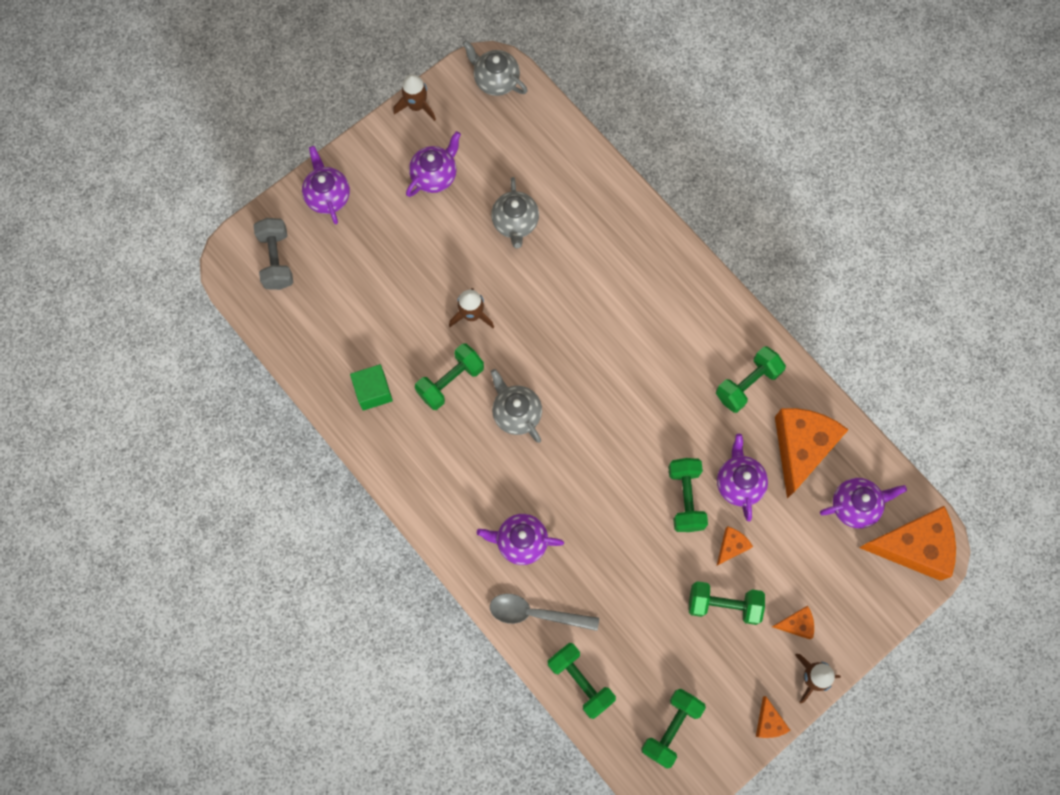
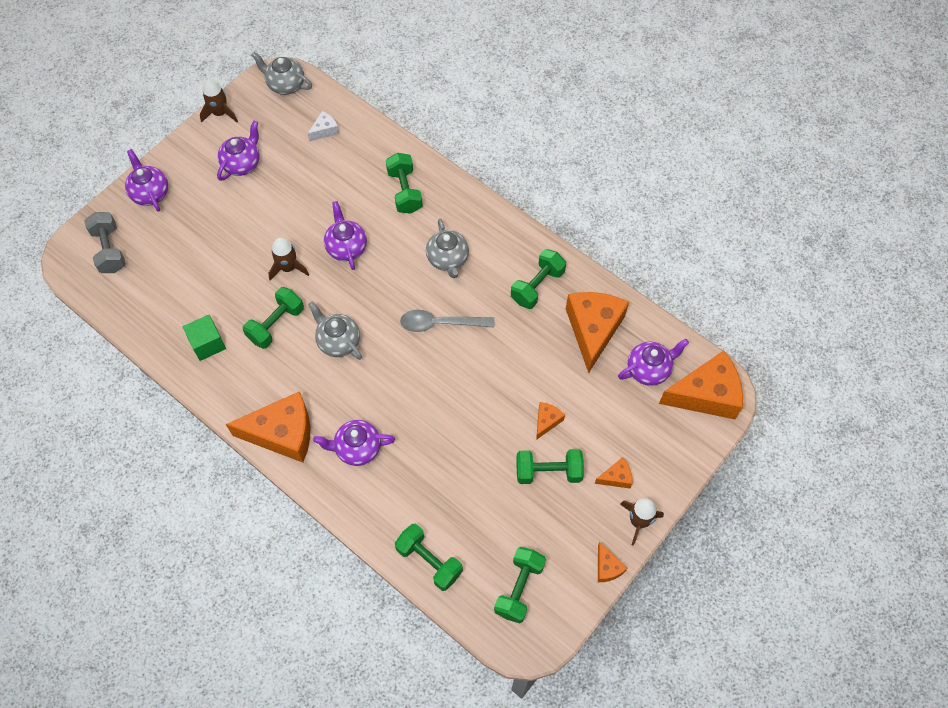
camera: 10 degrees left, 10 degrees down
(443, 510) = (282, 433): none -> orange cheese
(515, 223) = (317, 190): grey teapot -> grey teapot (448, 259)
(533, 148) = (324, 130): none -> white cheese
(535, 613) = (379, 508): grey spoon -> grey spoon (440, 323)
(685, 498) = (499, 387): green dumbbell -> green dumbbell (404, 191)
(739, 483) = (544, 367): purple teapot -> purple teapot (346, 247)

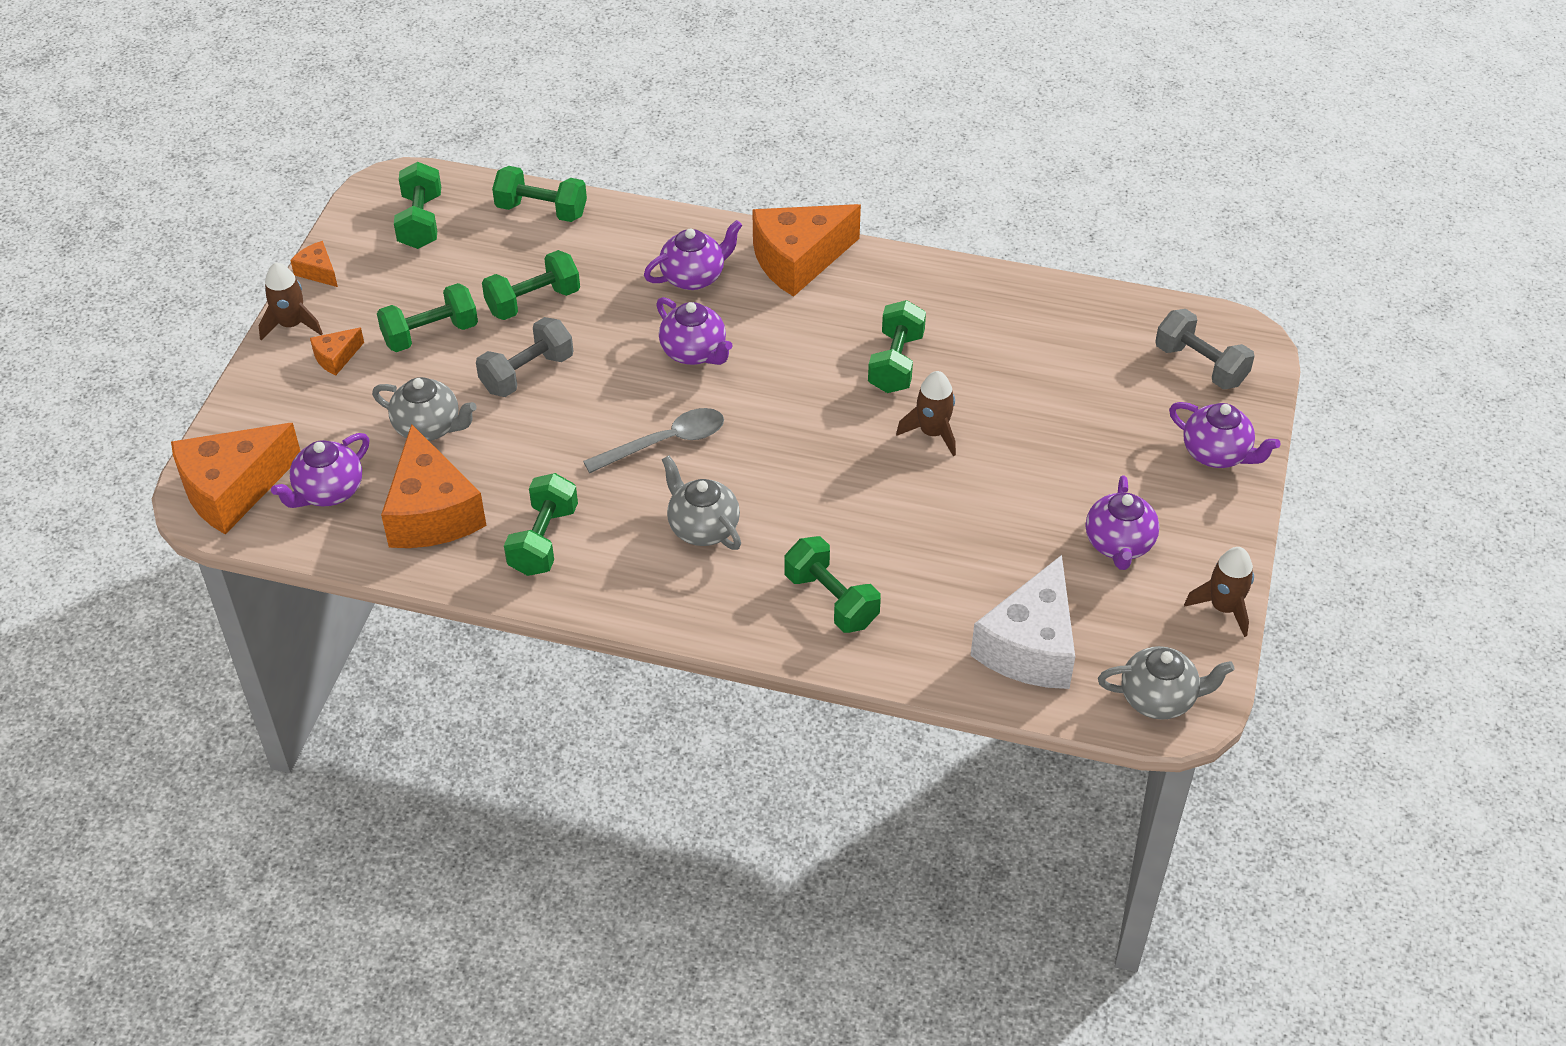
camera: 155 degrees right, 15 degrees down
(207, 343) = (969, 312): green cube -> none
(324, 130) = (1030, 646): white cheese -> white cheese, size x2.21
(338, 341) = (796, 374): grey teapot -> grey teapot (428, 427)
(346, 247) = (867, 488): purple teapot -> purple teapot (694, 352)
(471, 472) = (533, 301): none -> green dumbbell
(499, 411) = (527, 373): none -> grey dumbbell
(546, 421) = (456, 384): orange cheese -> none

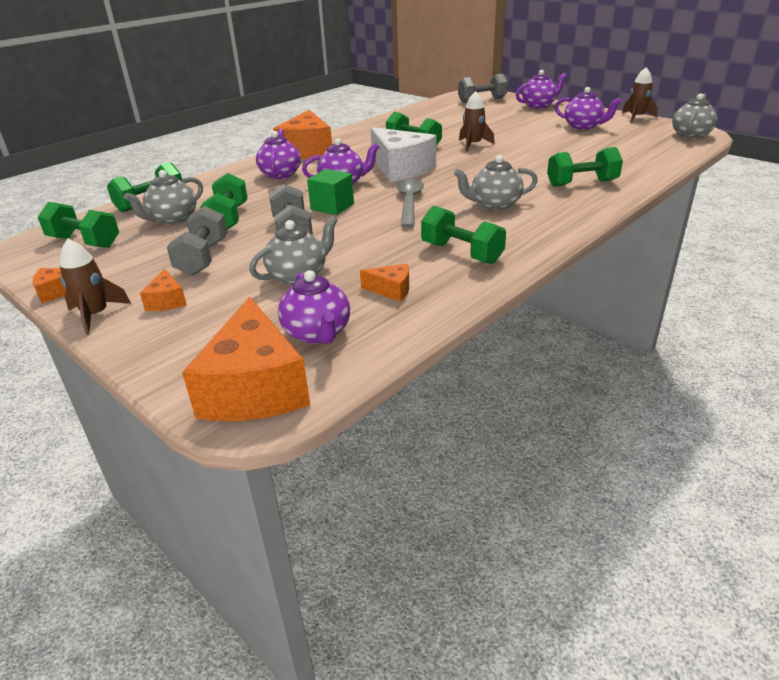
camera: 60 degrees left, 15 degrees down
(430, 334) = (203, 258): green dumbbell -> grey dumbbell
(432, 512) = (391, 290): orange cheese -> orange cheese, size x0.45
(509, 255) = (172, 219): none -> grey teapot
(614, 375) = (332, 206): none -> green cube
(1030, 646) = (643, 150): white cheese -> white cheese (400, 168)

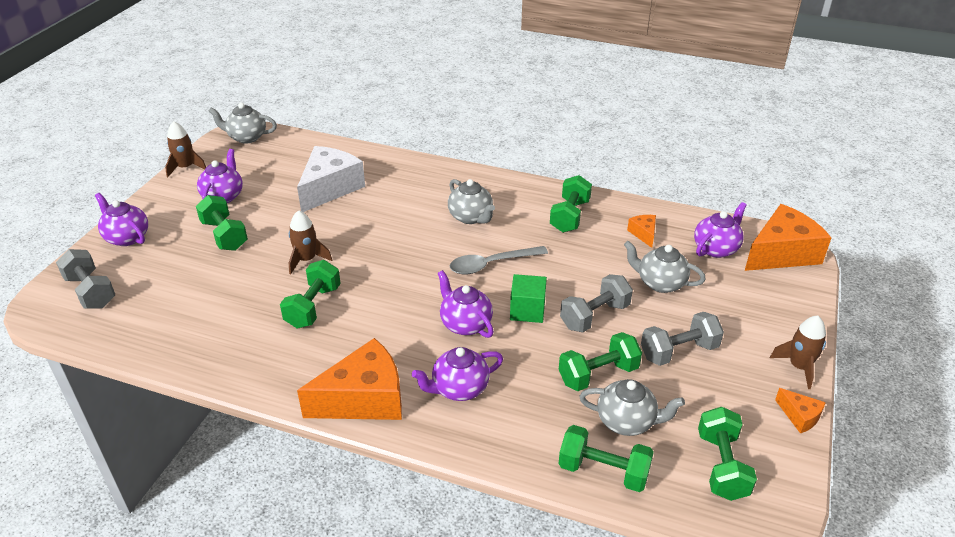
camera: 115 degrees left, 5 degrees up
(167, 301) = (749, 337): orange cheese -> none
(400, 168) = (403, 294): white cheese -> white cheese (330, 188)
(581, 183) = (401, 181): green dumbbell -> green dumbbell (224, 235)

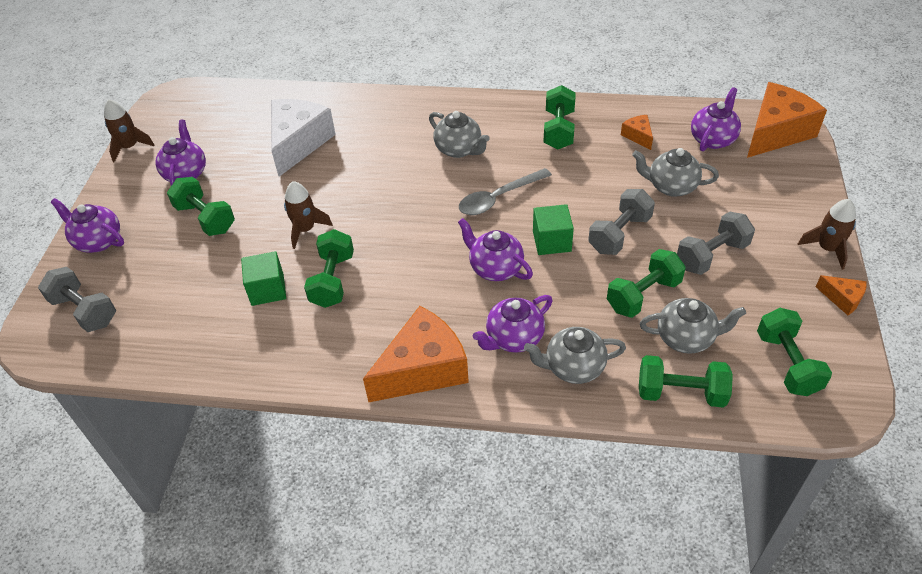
camera: 10 degrees left, 10 degrees up
(246, 137) = (183, 99): grey teapot -> grey teapot (573, 367)
(253, 304) = (267, 289): none -> green cube

